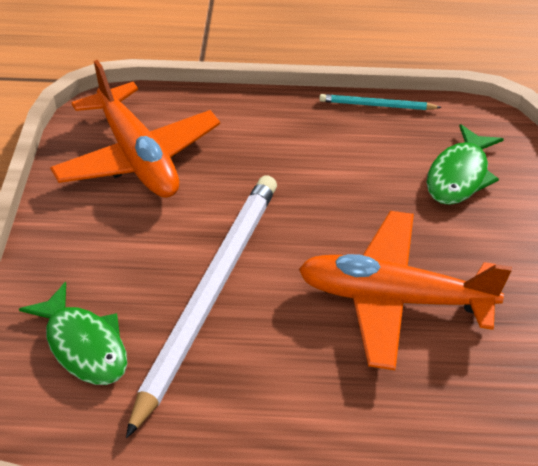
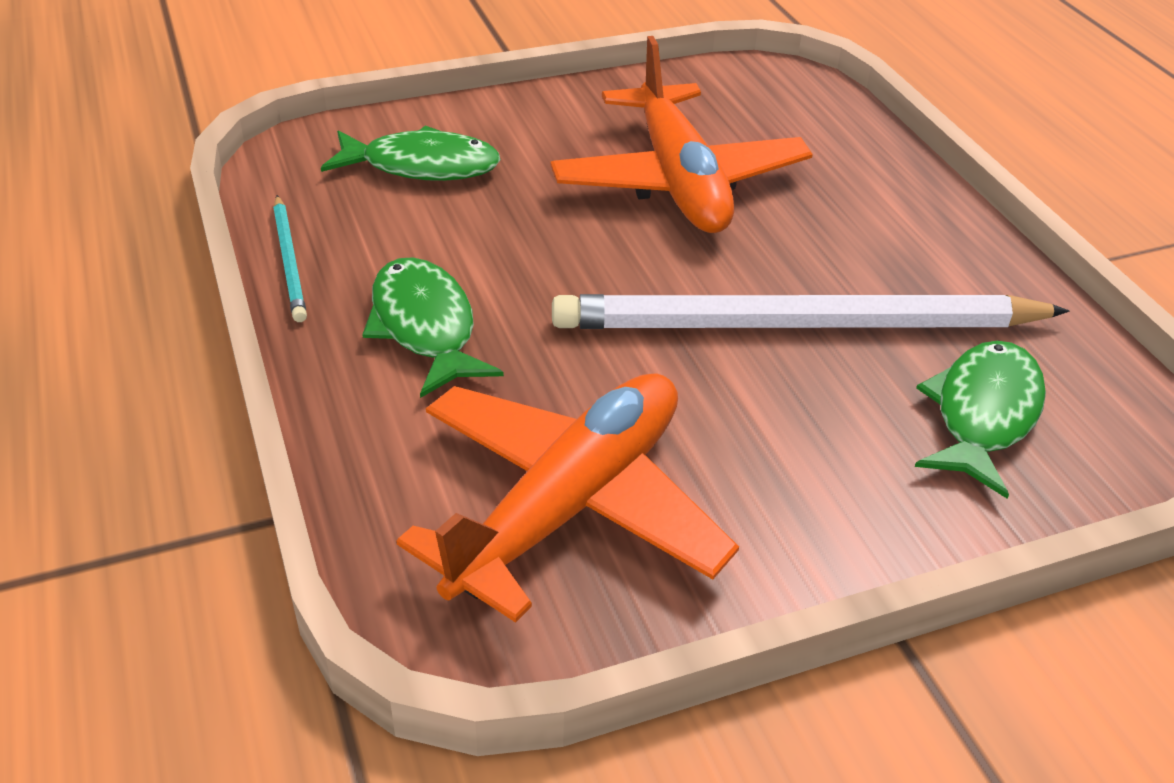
camera: 115 degrees left, 5 degrees down
(293, 141) = (425, 327): none -> green fish

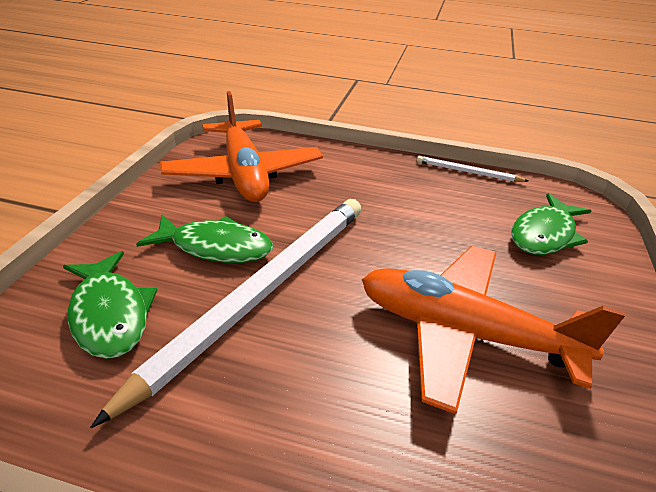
camera: 125 degrees right, 5 degrees down
(289, 261) = (468, 172): turquoise pencil -> white pencil
(425, 327) = (386, 184): green fish -> green fish (215, 247)

